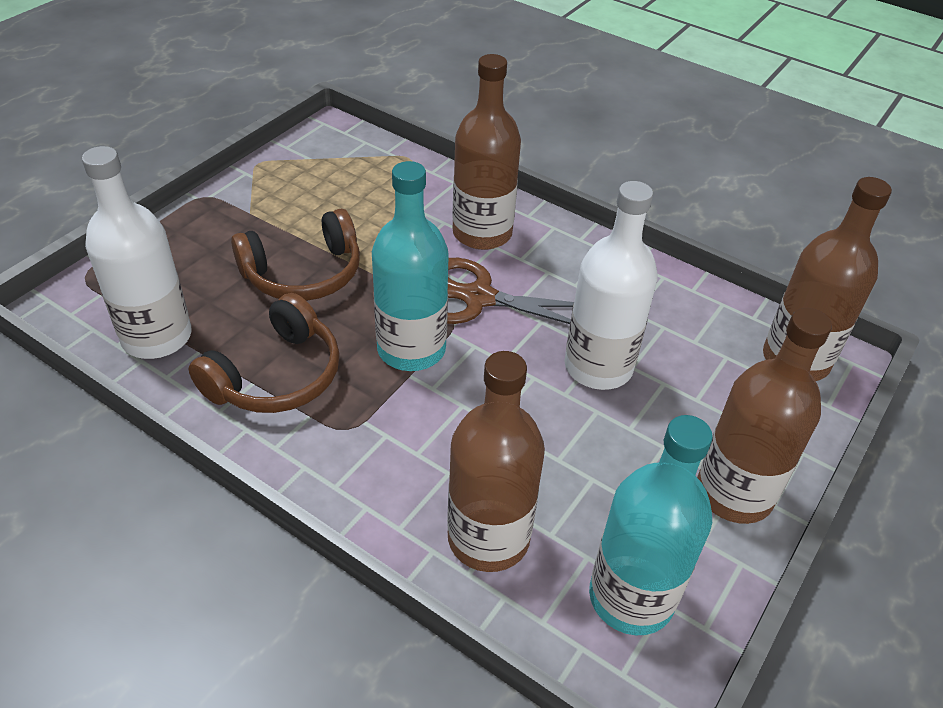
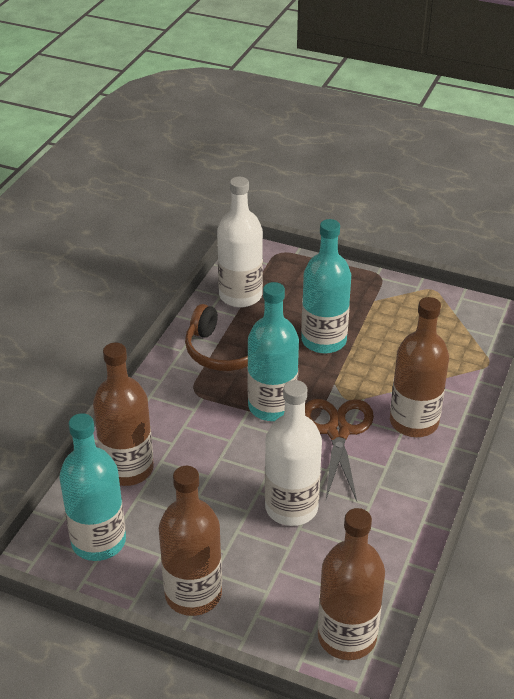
camera: 80 degrees right, 5 degrees down
(303, 273) = (323, 340): brown headphones -> turquoise bottle

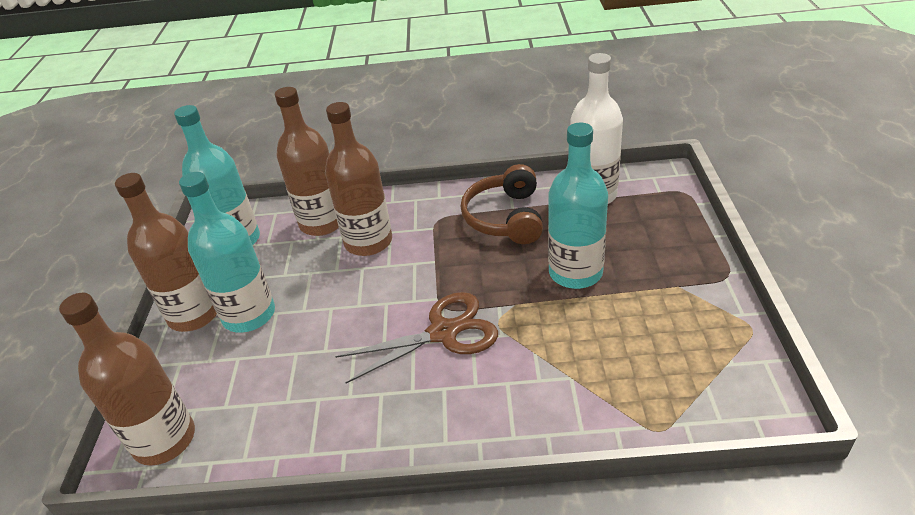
camera: 70 degrees right, 0 degrees up
(272, 406) = (450, 274): turquoise bottle -> turquoise bottle (249, 315)
(291, 507) = (319, 337): white bottle -> none
(414, 422) = (497, 390): brown bottle -> brown bottle (368, 242)

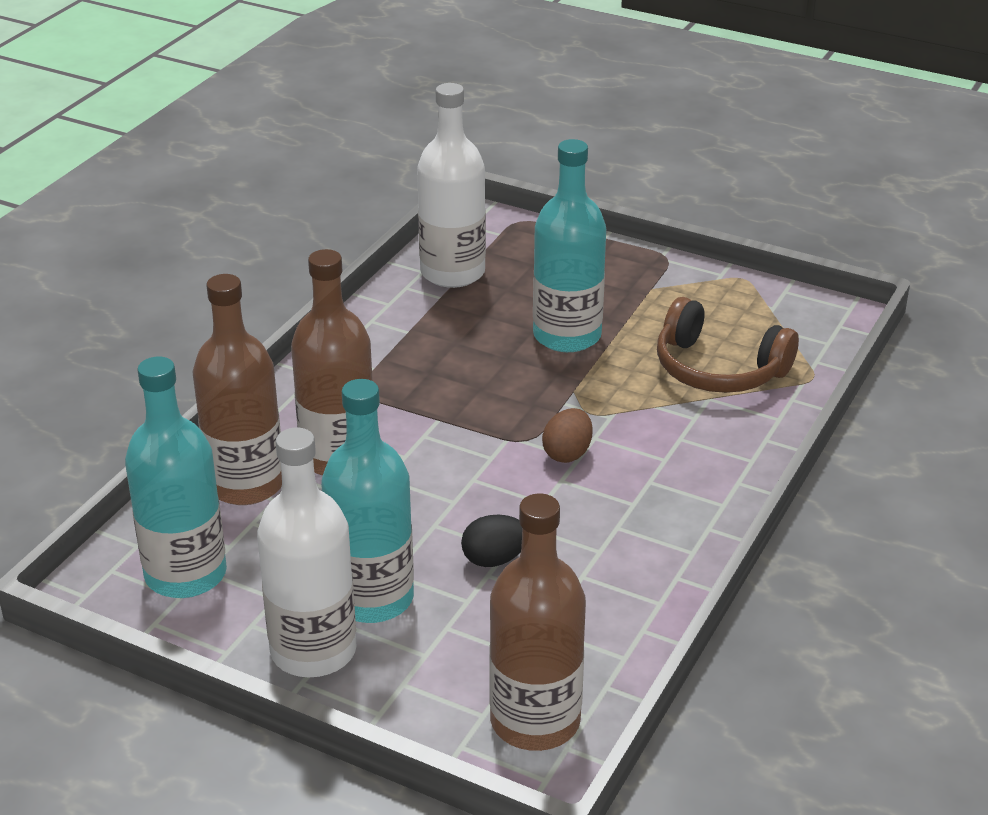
camera: 65 degrees left, 5 degrees down
(194, 314) = (313, 651): brown bottle -> white bottle
(311, 349) = (494, 559): none -> black egg
(443, 332) = (567, 453): brown scissors -> brown egg
(505, 217) = (419, 342): brown headphones -> brown headphones (718, 369)

